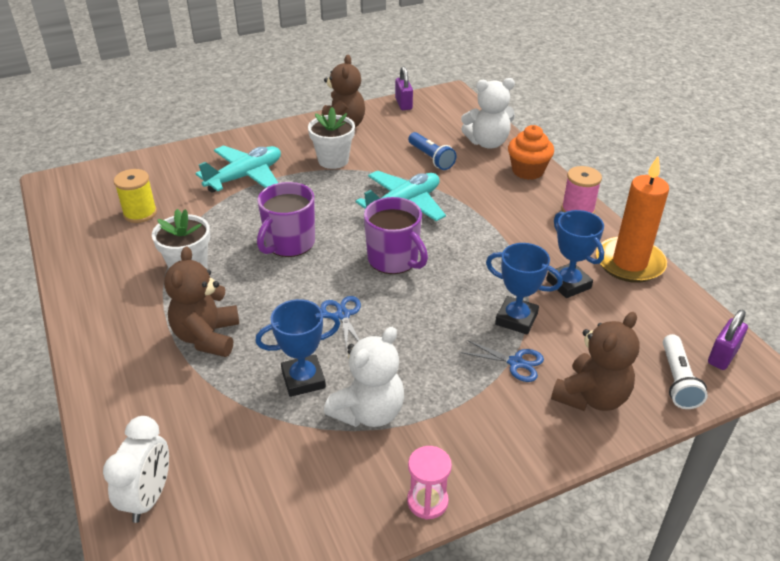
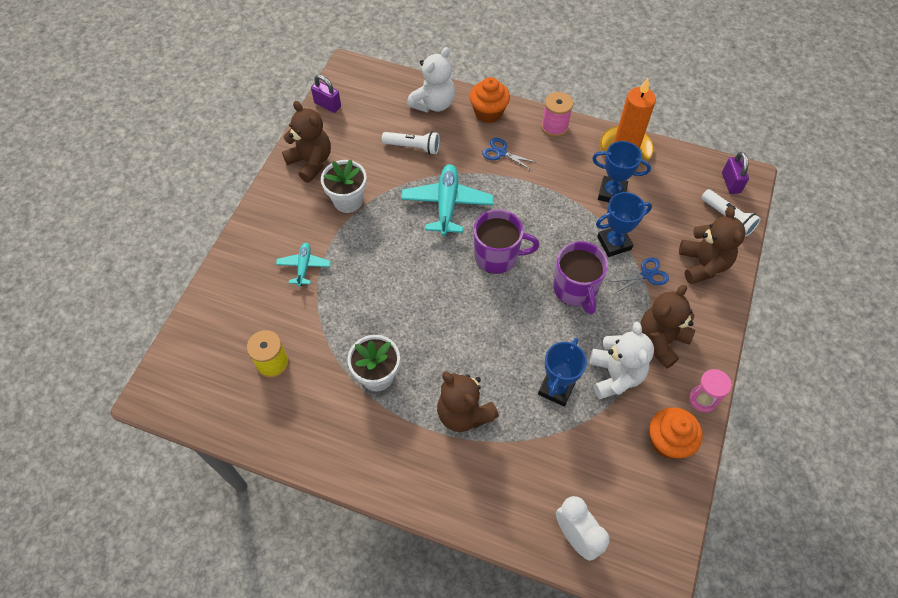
camera: 45 degrees left, 20 degrees up
(245, 177) = (304, 266): turquoise plane -> turquoise plane, size x0.56
(289, 243) = (416, 299): purple mug -> purple mug (575, 289)
(340, 504) = (668, 442): none -> orange cupcake
(343, 315) = (520, 324): blue scissors -> blue scissors (501, 153)
(431, 158) = (413, 147): blue flashlight -> white flashlight
(454, 421) = (661, 340): none -> brown teddy bear

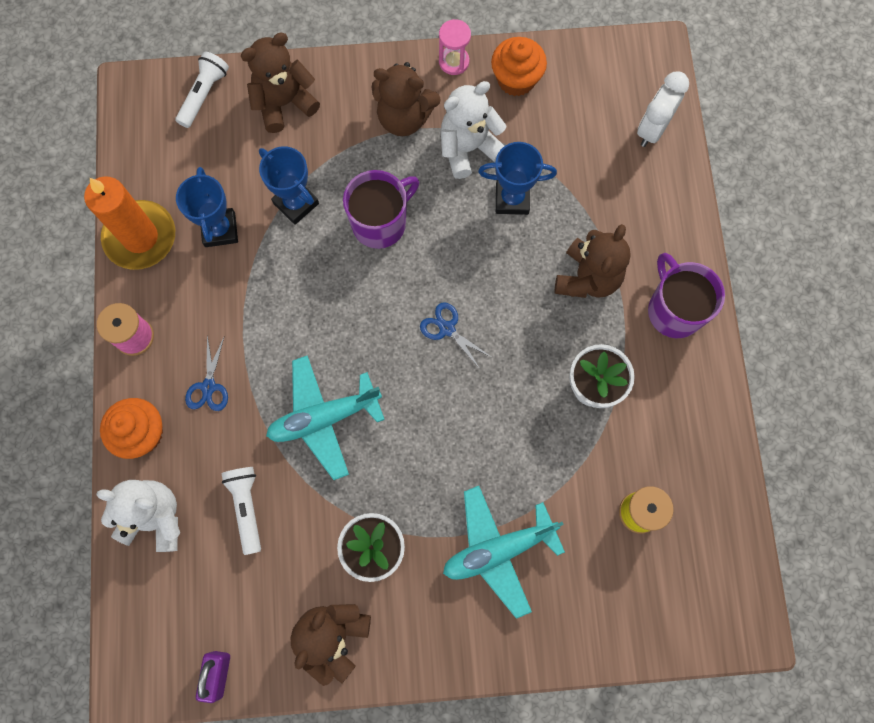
camera: 115 degrees left, 15 degrees up
(304, 266) = (498, 550): turquoise plane -> turquoise plane, size x1.78
(497, 256) = (374, 325): purple mug -> purple mug (674, 310)
(646, 275) = (325, 156): blue scissors -> blue scissors (447, 329)
(731, 183) = (147, 104): purple padlock -> none

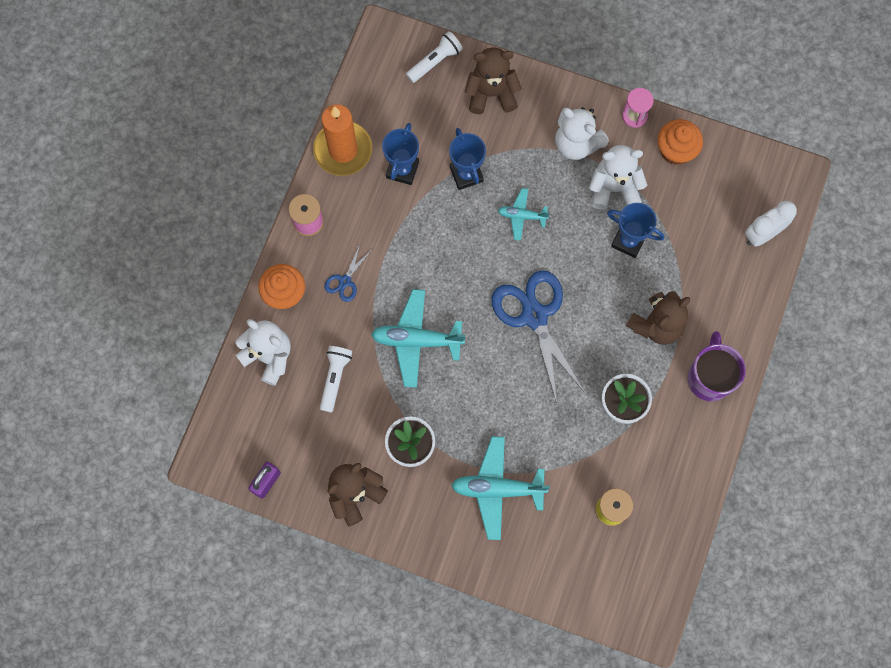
camera: 25 degrees right, 0 degrees up
(380, 223) = (522, 216): purple mug -> turquoise plane
(404, 118) = (576, 143): brown teddy bear -> white teddy bear
(447, 329) = (534, 316): blue scissors -> blue scissors, size x2.17

